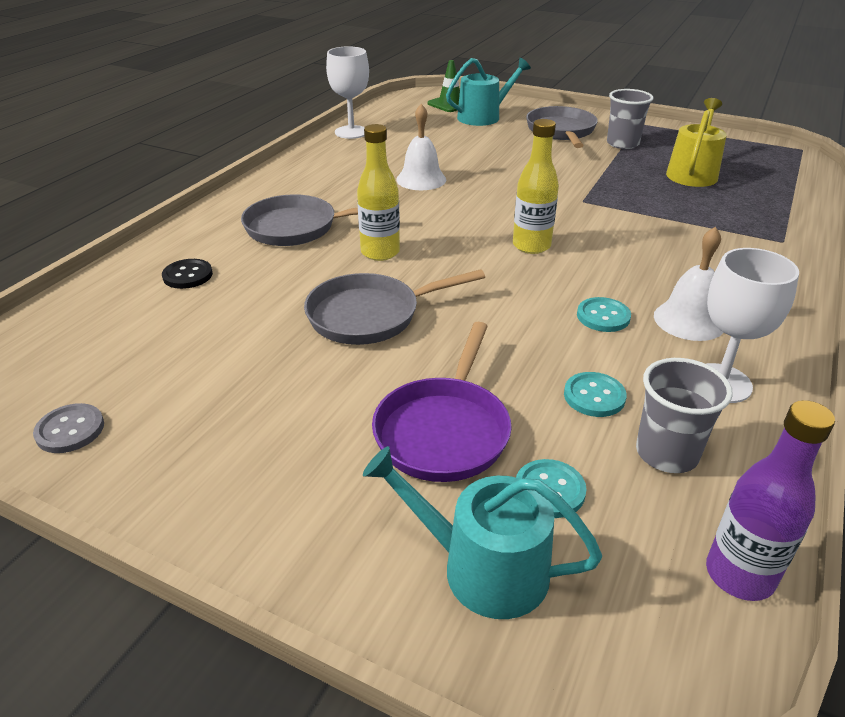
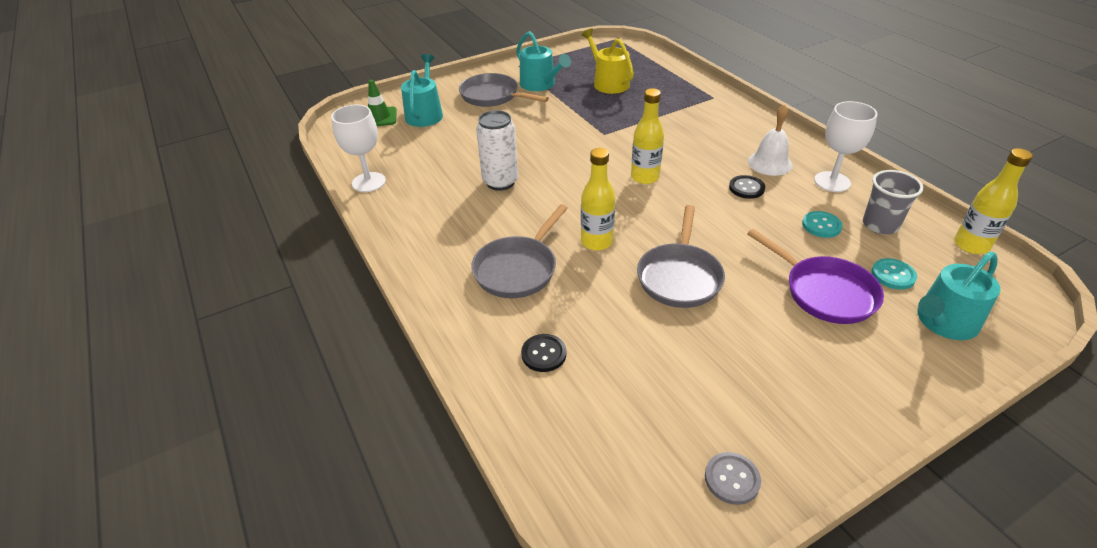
camera: 55 degrees left, 5 degrees up
(421, 179) = (500, 182): white bell -> white can
(603, 316) = (746, 188): turquoise button -> black button
(622, 144) = (540, 84): grey cup -> turquoise watering can
(739, 575) = (971, 245): purple bottle -> yellow bottle

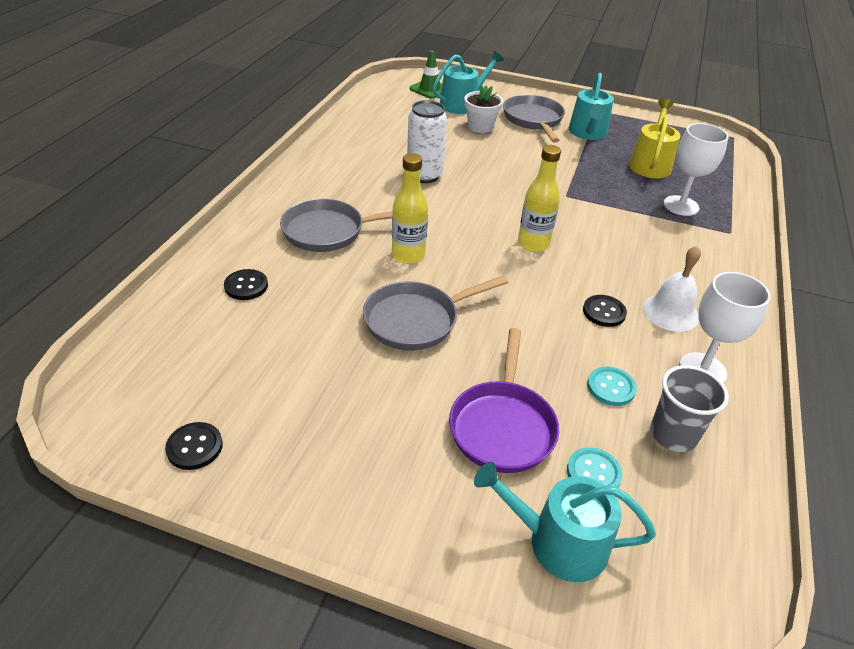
camera: 45 degrees right, 0 degrees up
(369, 182) = (348, 123): white goblet -> white goblet (681, 206)
(469, 123) = (480, 127): none -> white flower pot
(732, 479) = (194, 447): grey button -> black button
(971, 245) = (739, 531): yellow bottle -> none

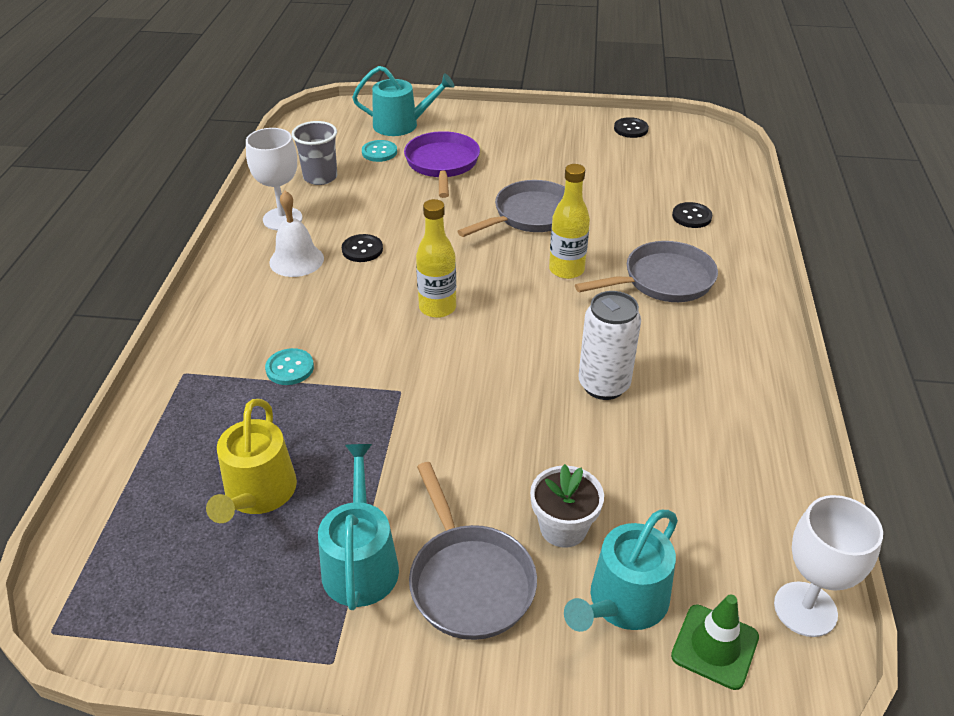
camera: 170 degrees right, 0 degrees up
(611, 387) = (362, 196): turquoise button -> turquoise button (290, 368)
(681, 206) = (236, 407): white goblet -> white goblet (805, 609)

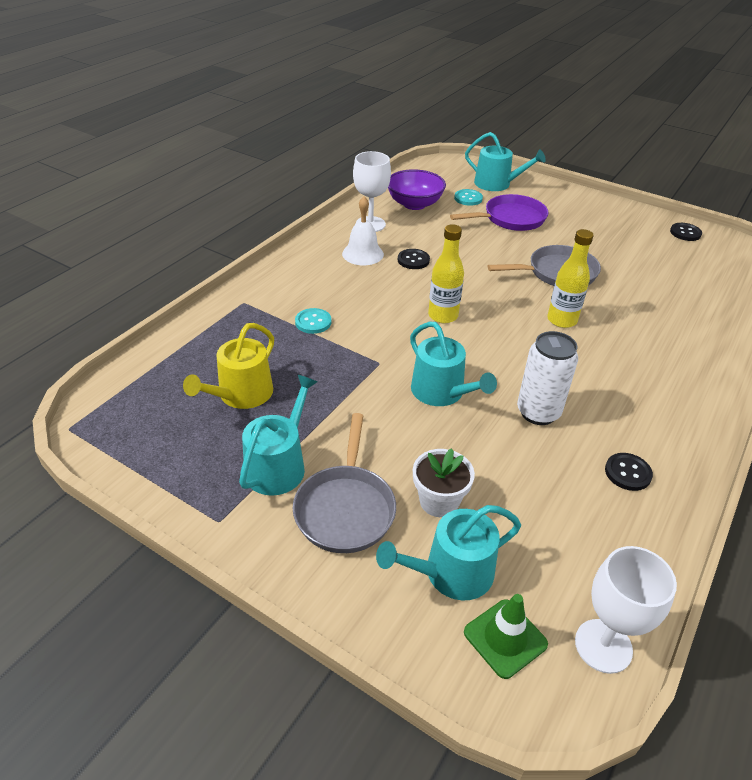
camera: 25 degrees right, 0 degrees up
(320, 177) = (414, 204): grey cup -> purple bowl
(442, 164) = (510, 219): purple pan -> purple pan turned 45 degrees clockwise
(491, 400) = (442, 392): none -> turquoise watering can
(663, 280) = (640, 353): grey pan -> none
(691, 216) = (697, 312): black button -> black button (627, 473)

